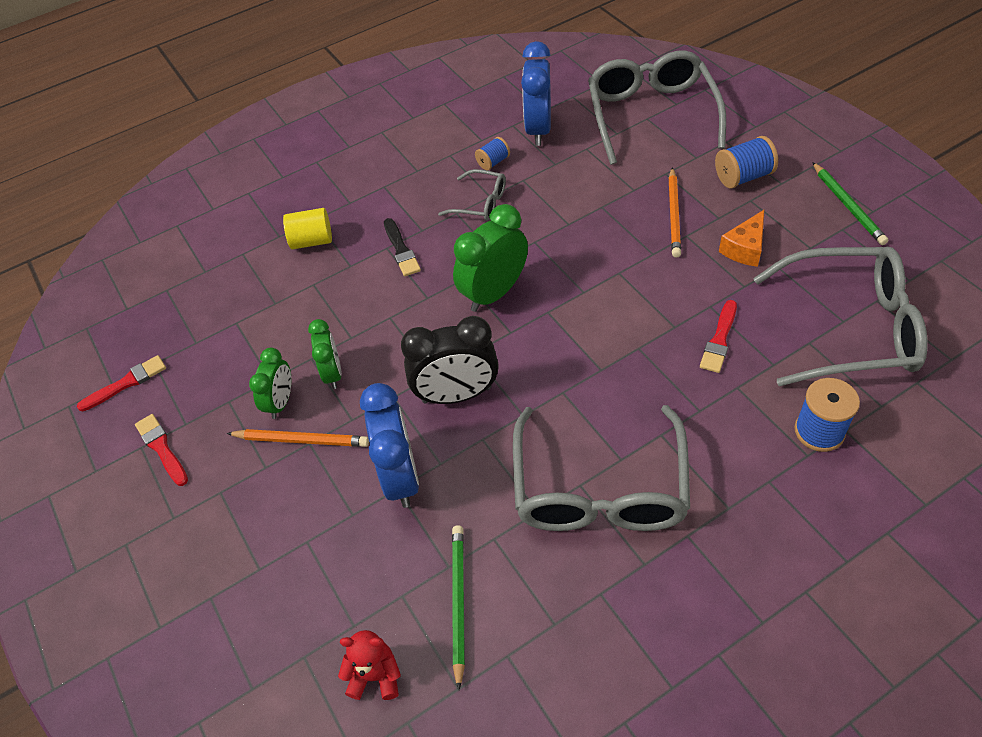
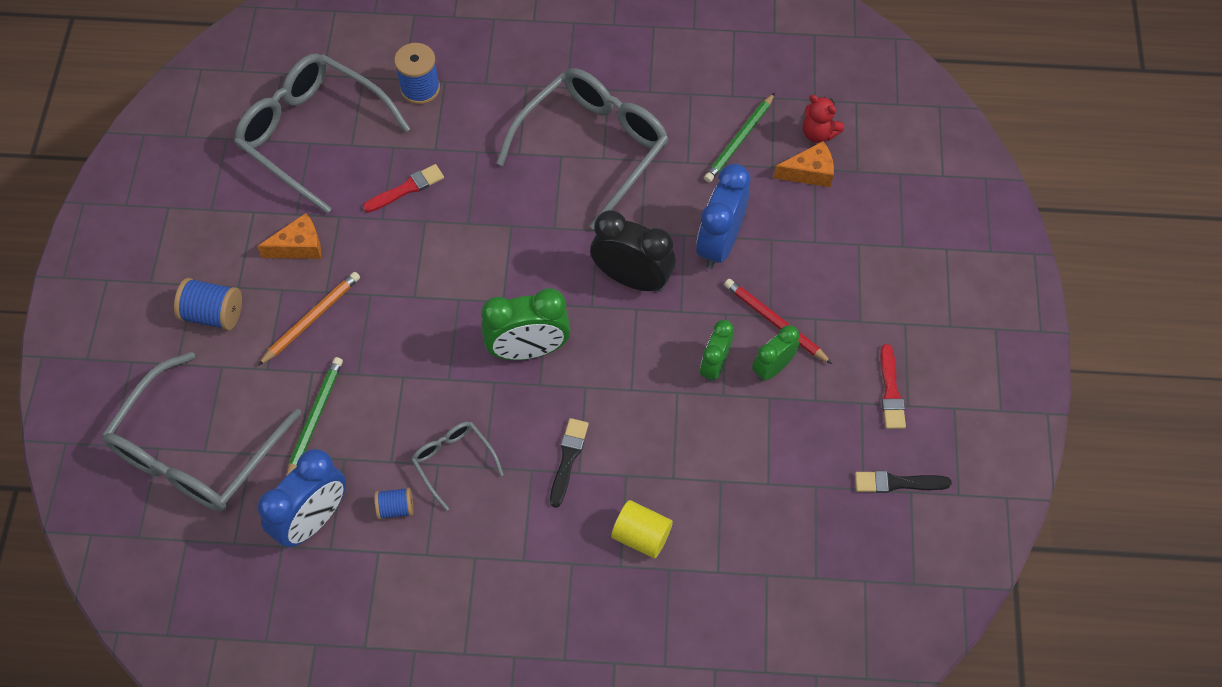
camera: 150 degrees left, 10 degrees up
(126, 383) = (897, 483): red brush -> black brush
(301, 440) = (775, 322): orange pencil -> red pencil
(357, 616) = (809, 172): none -> orange cheese
(847, 205) = (178, 225): green pencil -> green pencil (315, 418)

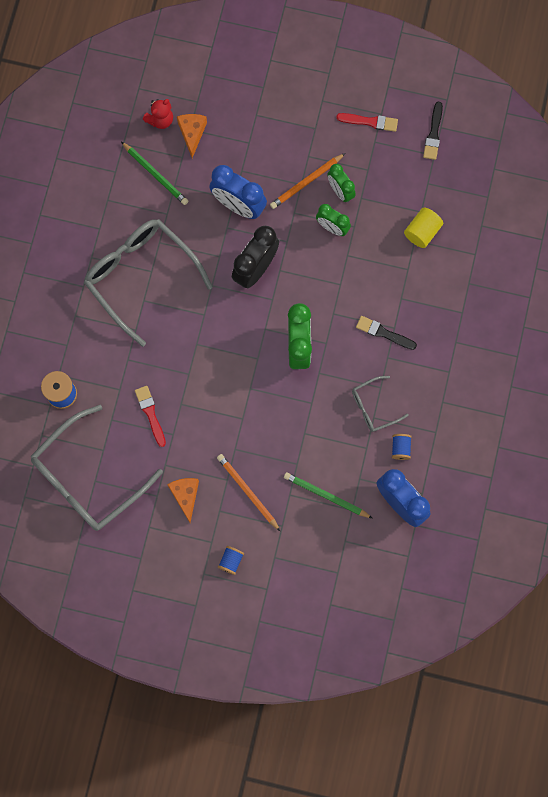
camera: 80 degrees left, 15 degrees up
(196, 451) = (337, 578): grey glasses -> none
(213, 314) = (231, 561): blue spool -> blue spool, size x0.61
(641, 536) = (444, 296): yellow cylinder -> yellow cylinder (422, 232)
(775, 322) = (306, 182): red pencil -> orange pencil

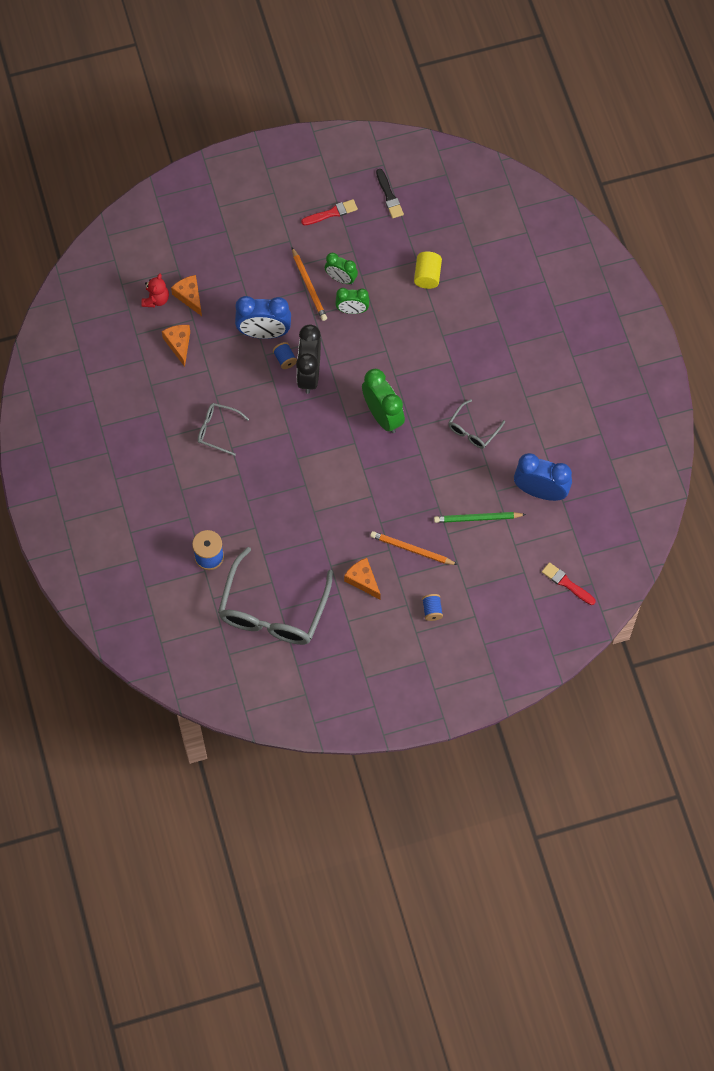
camera: 30 degrees left, 10 degrees down
(141, 276) = (217, 430): grey glasses -> grey glasses, size x0.48
(150, 414) = (293, 532): red brush -> red brush (566, 583)
(155, 174) = (179, 344): green pencil -> orange cheese
(306, 182) = (309, 286): orange pencil -> orange pencil turned 45 degrees counterclockwise
(383, 333) = (445, 369): black brush -> none
(400, 448) = (514, 450): blue spool -> blue spool (285, 359)

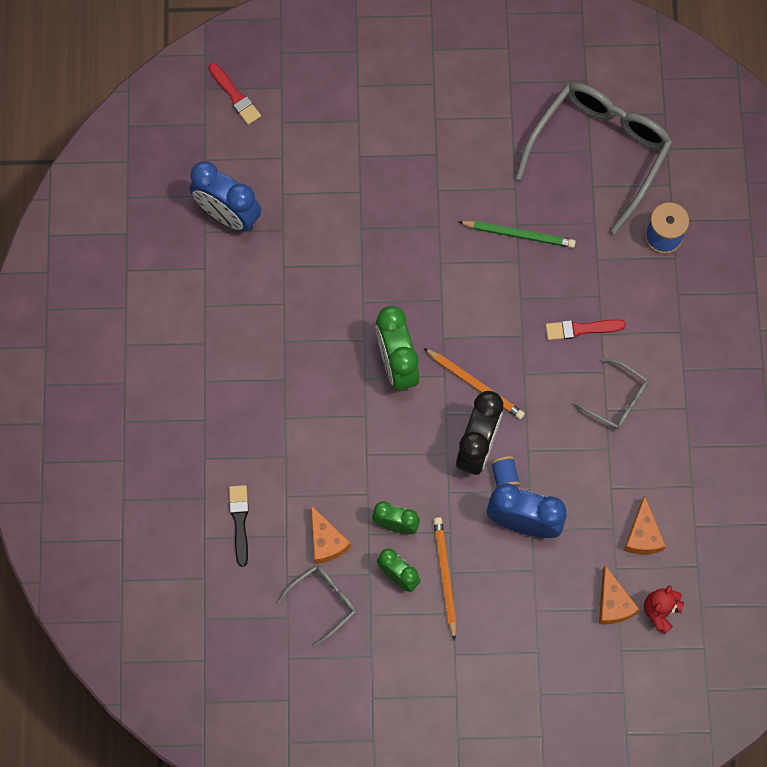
camera: 165 degrees left, 5 degrees up
(331, 213) = (384, 682): red brush -> red brush (581, 329)
(363, 580) = (480, 160): orange cheese -> orange cheese (326, 541)
(389, 196) = (295, 688): black brush -> black brush (240, 521)
(412, 549) = (409, 183): orange pencil -> orange pencil (475, 384)
(427, 276) = (279, 549): yellow cylinder -> none
(432, 610) = (407, 104): blue spool -> none
(473, 430) = (286, 315): grey glasses -> grey glasses (323, 602)
(477, 518) = (317, 201): green pencil -> green pencil (518, 235)

